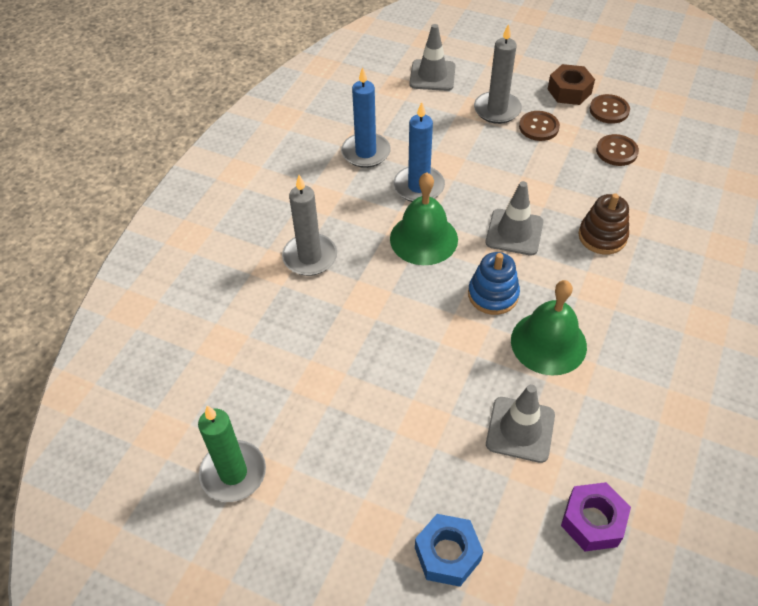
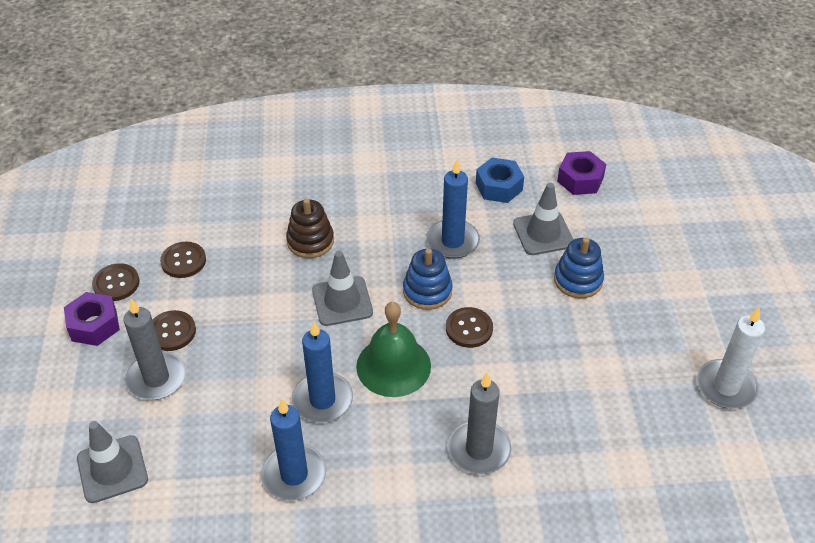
camera: 120 degrees left, 5 degrees down
(233, 473) = (726, 387): green candle -> white candle
(431, 305) = (469, 328): none -> brown button
(437, 424) = (578, 280): none -> blue stacking toy
(447, 554) = (665, 239): blue nut -> blue nut (499, 187)
(548, 343) = (452, 241): green bell -> blue candle
(569, 91) = (94, 325): brown nut -> purple nut

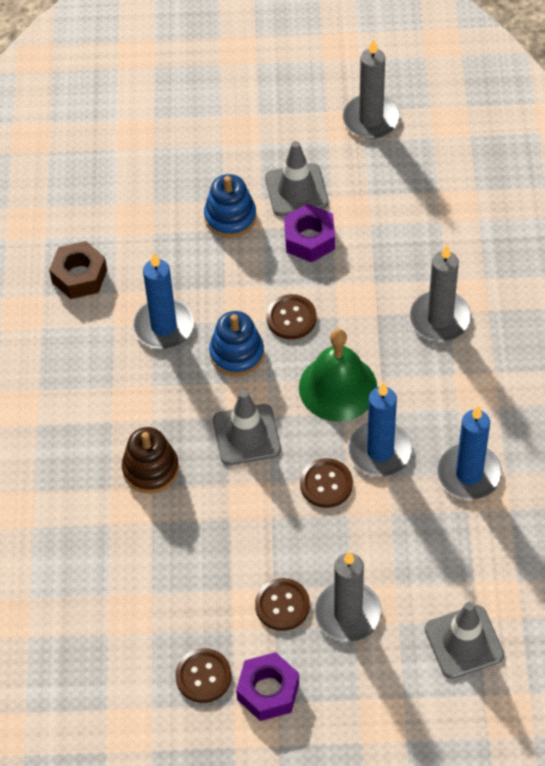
camera: 85 degrees left, 10 degrees up
(183, 261) = (172, 605): brown button -> brown button (326, 484)
(499, 187) = (79, 276): blue nut -> brown nut
(543, 233) = (159, 241): grey traffic cone -> grey traffic cone (296, 190)
(580, 179) = (76, 197): purple nut -> purple nut (309, 239)
(726, 387) = (371, 119): white candle -> grey candle

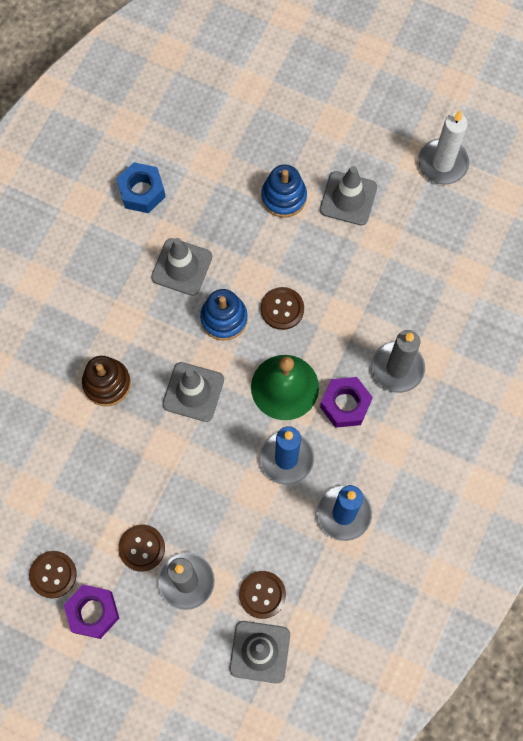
camera: 25 degrees right, 15 degrees up
(79, 276) = (142, 192): brown nut -> blue nut
(164, 326) = (181, 267): blue candle -> grey traffic cone
(309, 239) = (334, 247): purple nut -> purple nut (345, 404)
(326, 484) = (230, 464): brown button -> brown button (262, 595)
(371, 119) = (442, 163): grey candle -> white candle

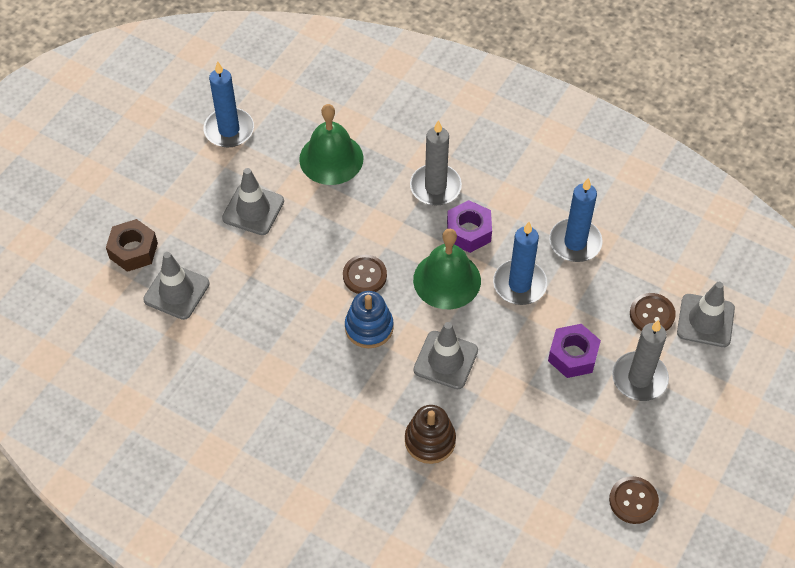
camera: 85 degrees left, 15 degrees down
(93, 612) = (671, 464): purple nut -> purple nut (573, 355)
(142, 192) = (213, 396): blue nut -> none
(142, 548) = (606, 416): brown button -> none
(181, 267) = (307, 362): grey traffic cone -> grey traffic cone (176, 291)
(284, 197) = (242, 264): blue stacking toy -> none
(290, 102) = (133, 250): none -> brown nut
(420, 263) = (331, 158): none -> green bell
(442, 163) = (229, 130): white candle -> blue candle

